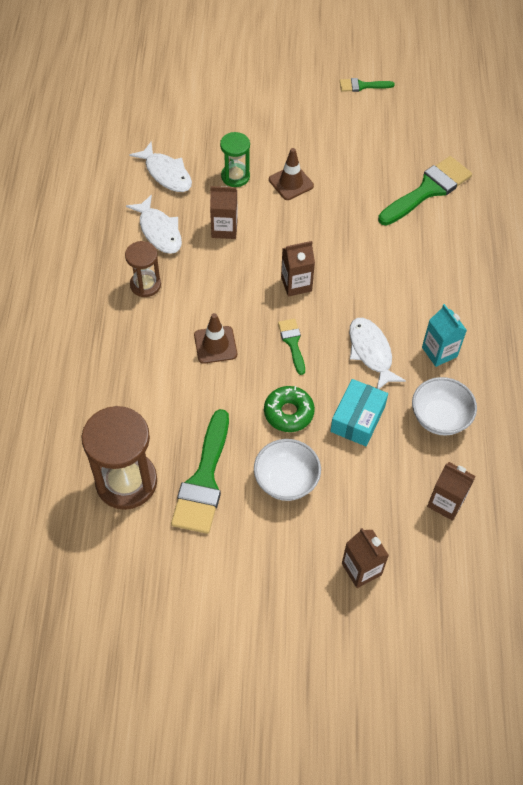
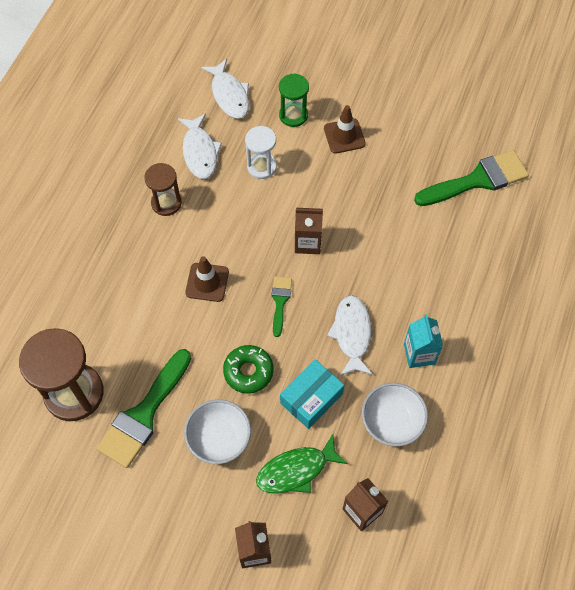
camera: 20 degrees right, 5 degrees up
(224, 229) = (261, 167): brown carton -> white hourglass
(362, 86) = (456, 51): green brush -> none
(370, 486) = (296, 470): none -> green fish

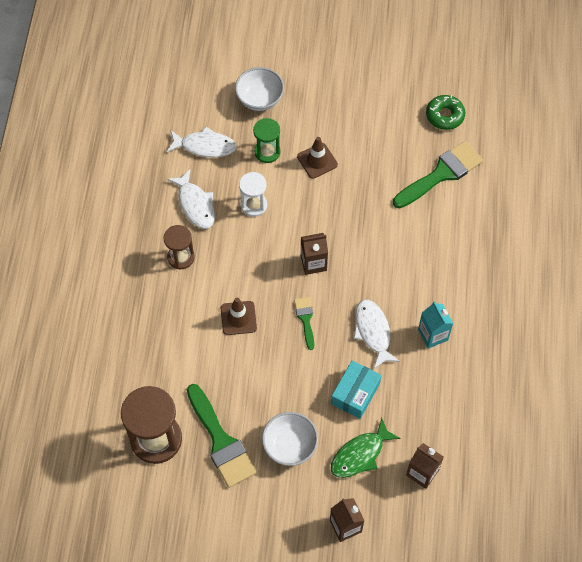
camera: 15 degrees left, 0 degrees up
(144, 414) = (221, 441): green brush -> green brush turned 45 degrees counterclockwise
(229, 95) = (205, 146): white fish -> white fish turned 45 degrees counterclockwise
(248, 371) = (297, 384): green donut -> green donut (445, 115)
(392, 422) = (426, 396): white bowl -> white bowl (260, 99)

